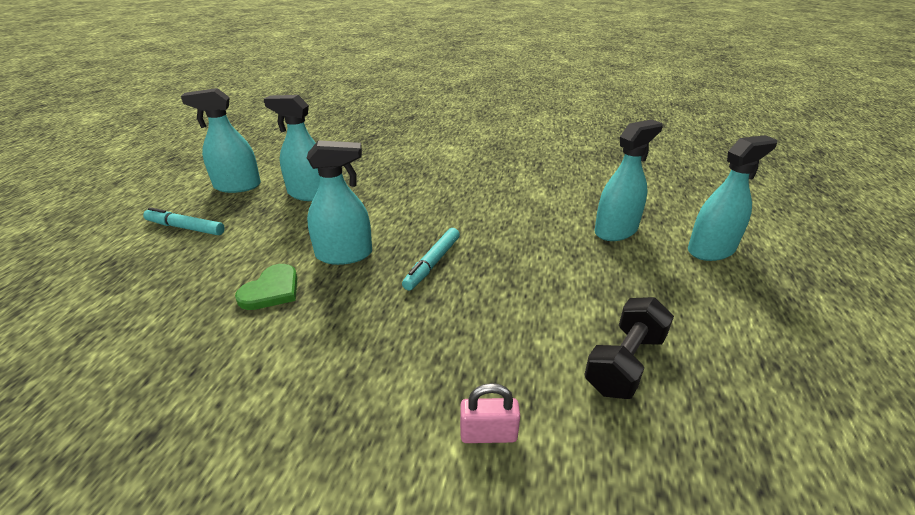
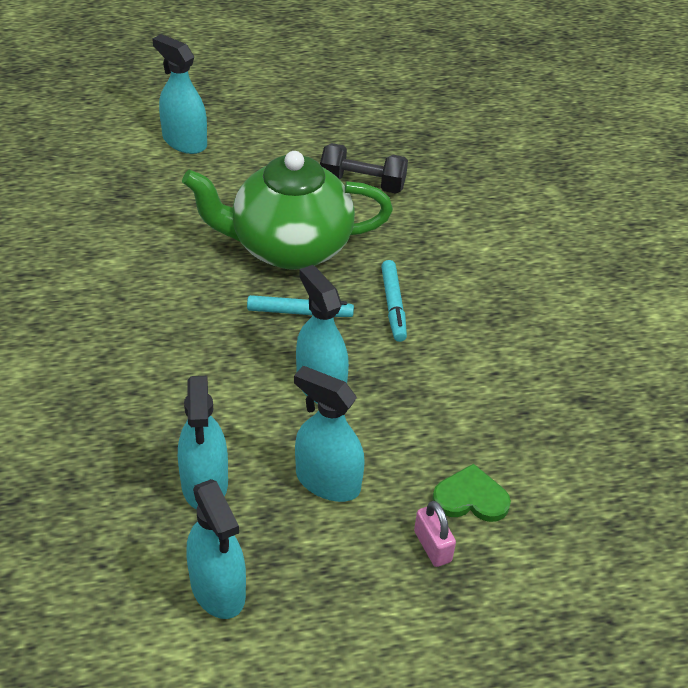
camera: 115 degrees left, 10 degrees up
(185, 228) = (349, 574): turquoise marker -> turquoise marker (393, 305)
(271, 290) = (407, 415): green heart -> green heart (471, 498)
(488, 434) = (463, 235): pink padlock -> pink padlock (432, 546)
(524, 278) = (289, 247): none -> green teapot
(616, 230) = (176, 198): turquoise spray bottle -> turquoise spray bottle (327, 481)

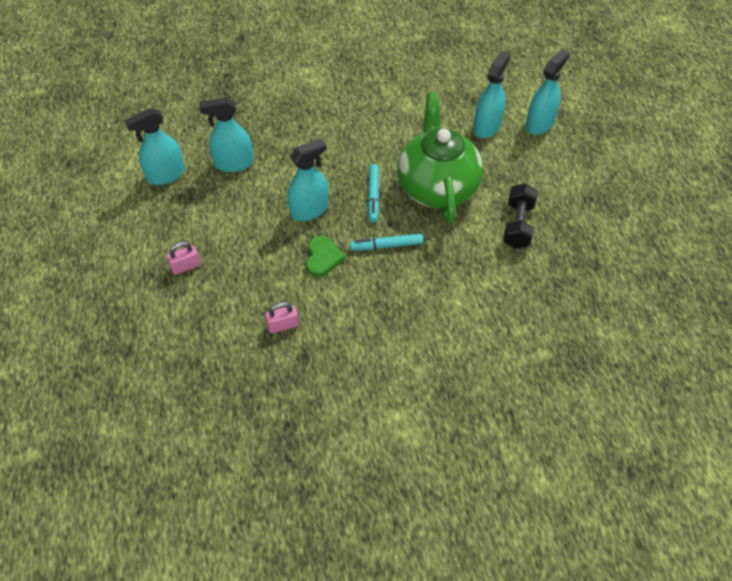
camera: 90 degrees right, 10 degrees up
(327, 481) = (234, 216): turquoise spray bottle -> turquoise spray bottle (487, 126)
(471, 498) = (220, 286): green heart -> green heart (323, 257)
(536, 421) = (283, 325): none -> pink padlock

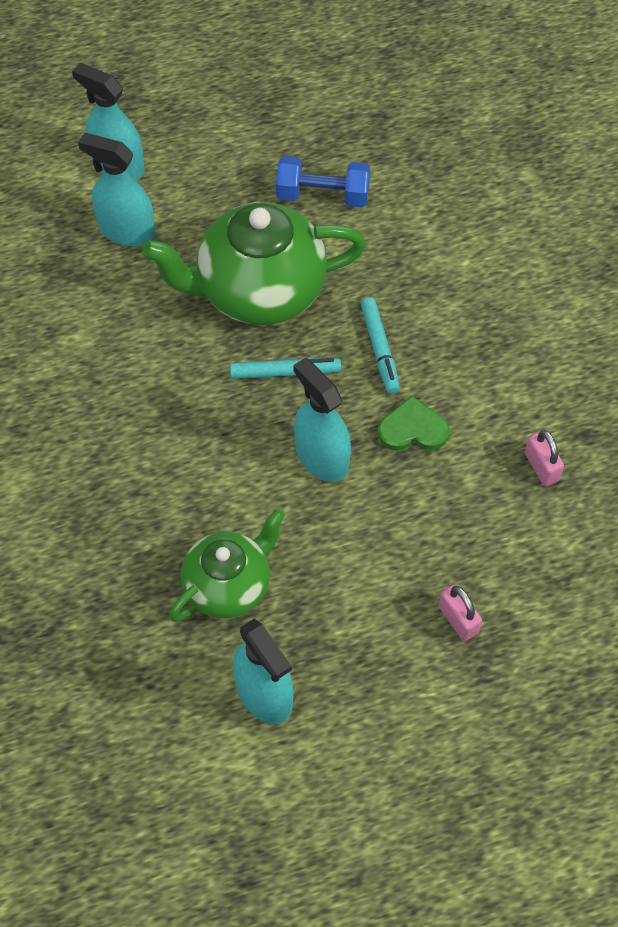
camera: 95 degrees left, 5 degrees up
(234, 163) = (229, 585): turquoise spray bottle -> green teapot
(518, 225) = (322, 195): black dumbbell -> blue dumbbell

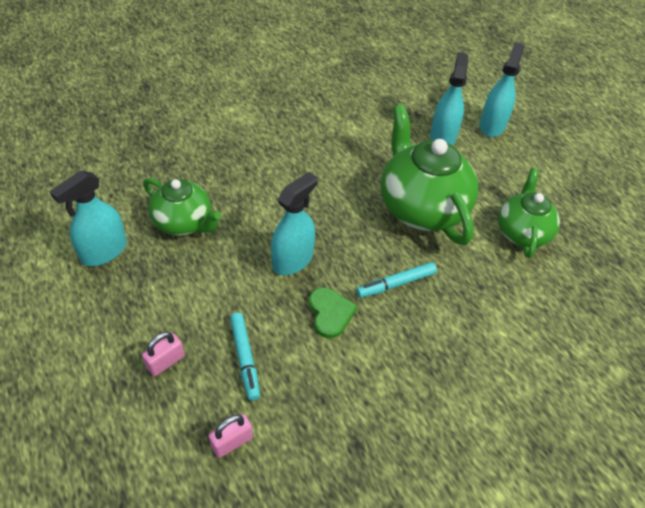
camera: 75 degrees right, 10 degrees down
(285, 372) = (358, 230): turquoise marker -> turquoise marker (245, 358)
(322, 195) = (522, 233): blue dumbbell -> green teapot
(541, 467) = (315, 410): pink padlock -> pink padlock (232, 442)

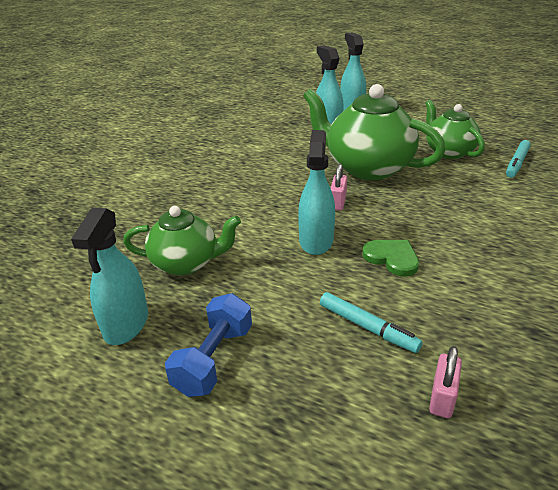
camera: 30 degrees left, 15 degrees down
(128, 314) = (214, 359): none -> blue dumbbell
(165, 362) = (299, 375): pink padlock -> pink padlock (337, 202)
(396, 284) = (412, 216): turquoise marker -> turquoise marker (517, 163)

